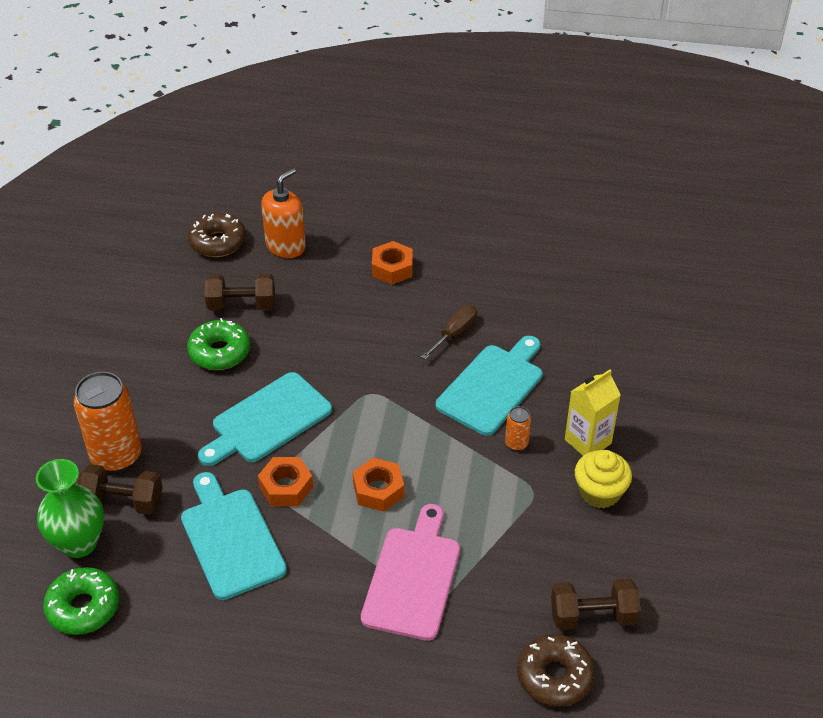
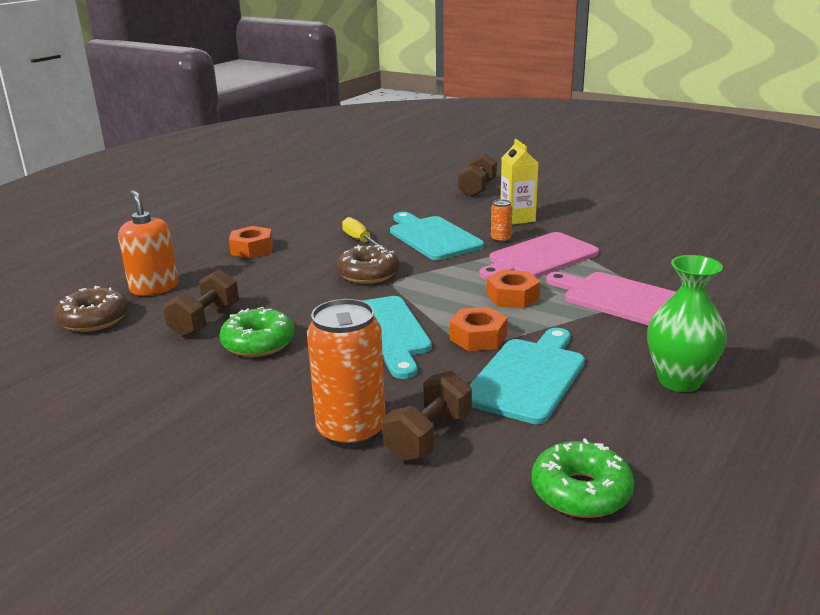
camera: 65 degrees left, 20 degrees down
(79, 543) = (473, 480): green vase -> green vase (679, 381)
(230, 539) = (528, 377): turquoise cutting board -> turquoise cutting board turned 120 degrees clockwise
(454, 333) = (359, 240): brown screwdriver -> yellow screwdriver
(484, 488) = (540, 257): none -> pink cutting board
(554, 676) = (741, 266): brown donut -> brown donut (368, 274)
(592, 616) = (687, 245): brown dumbbell -> brown dumbbell (477, 189)
(600, 492) = (569, 223): yellow cupcake -> none

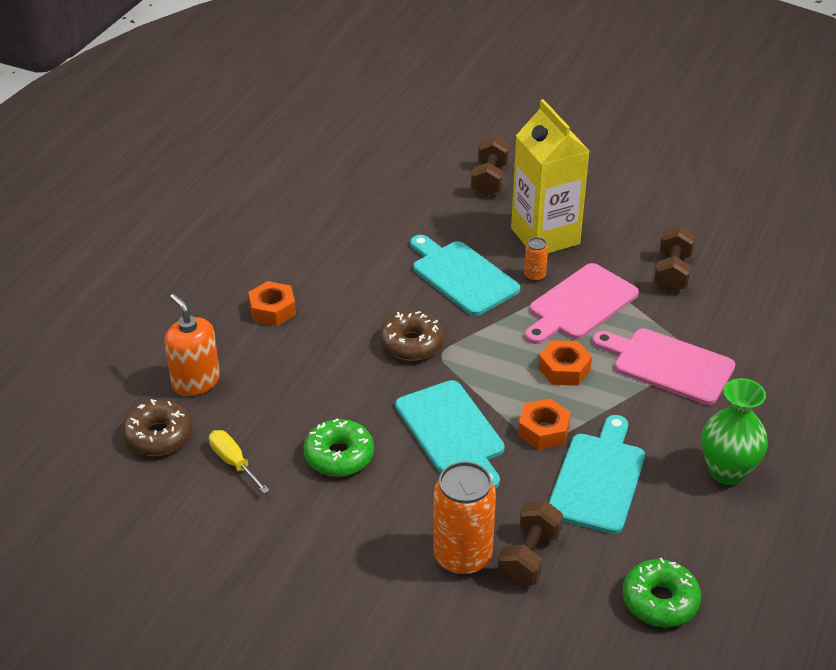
camera: 10 degrees left, 15 degrees up
(205, 321) = (273, 429): brown dumbbell -> brown dumbbell (672, 273)
(359, 240) = (384, 286): yellow screwdriver -> yellow screwdriver (233, 462)
(517, 218) = (545, 236): yellow carton -> yellow carton, size x1.71

